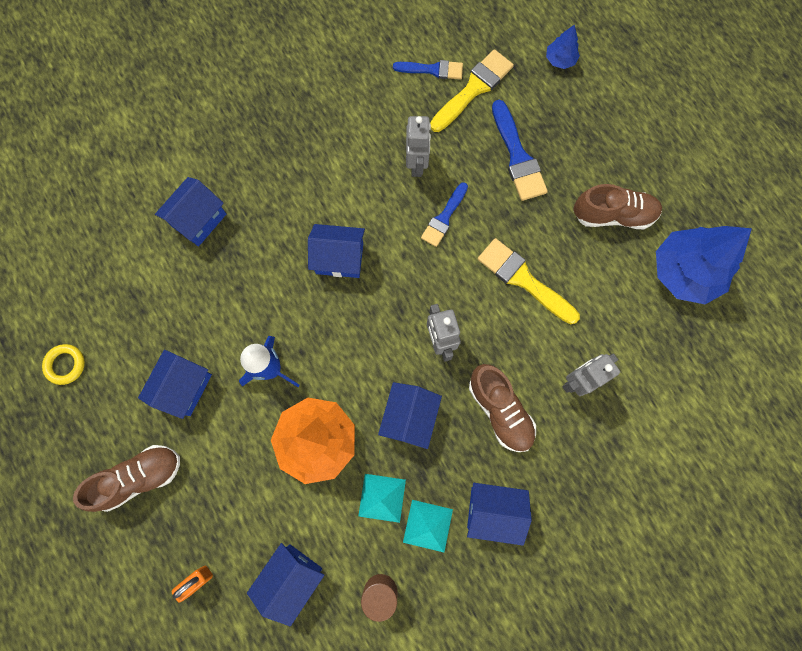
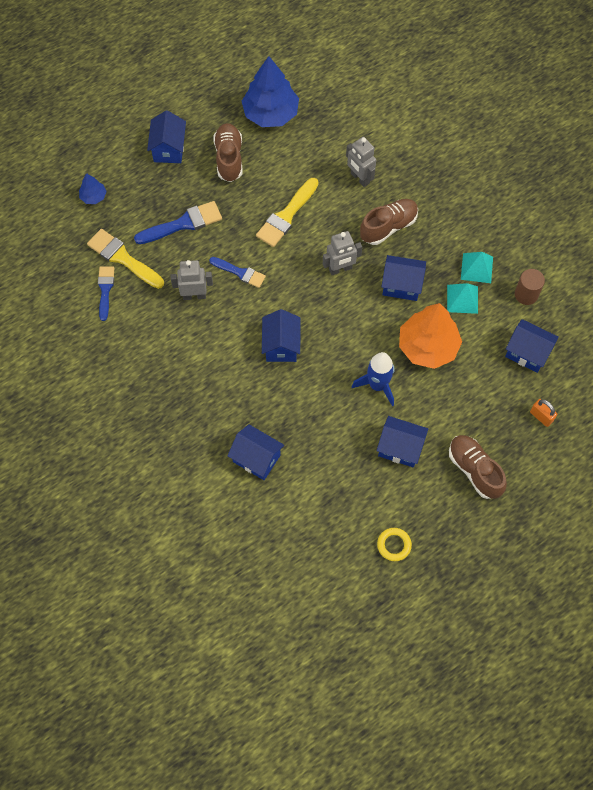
camera: 95 degrees left, 10 degrees down
(493, 510) = (459, 228): blue house -> blue house (169, 149)

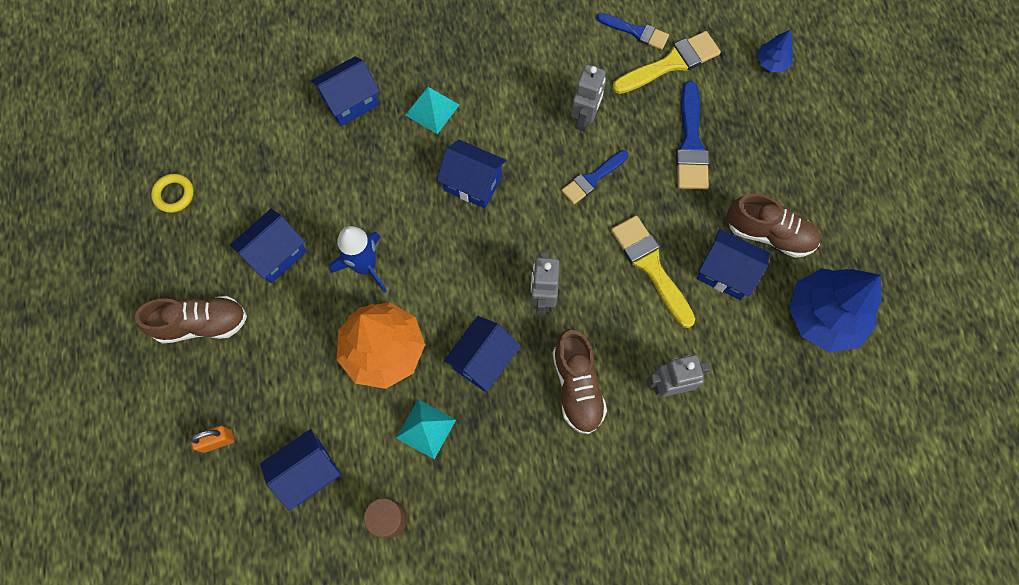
camera: 115 degrees right, 5 degrees up
(169, 149) = (812, 169): blue house -> blue house (726, 272)
(477, 268) = (461, 473): turquoise pyramid -> turquoise pyramid (432, 110)

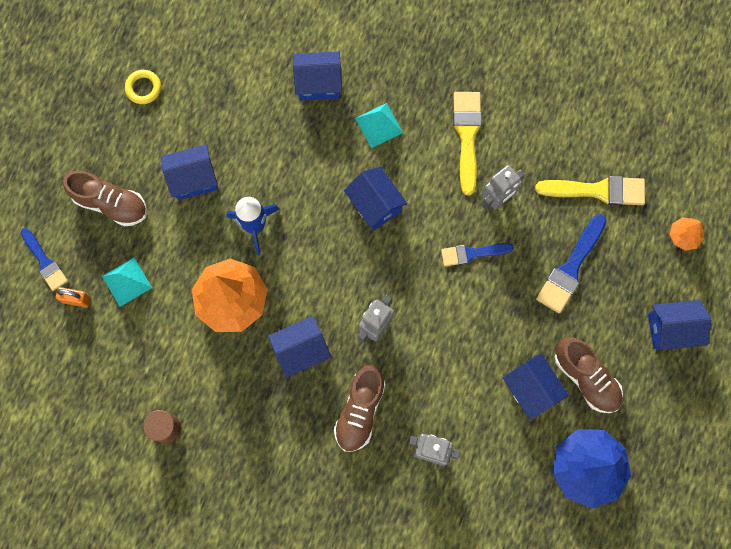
camera: 30 degrees right, 5 degrees up
(308, 472) = (128, 360): blue house -> blue house (671, 329)
(426, 428) = (229, 377): turquoise pyramid -> turquoise pyramid (127, 282)
(635, 32) = (585, 147): blue brush -> blue brush (44, 261)
(651, 267) = (474, 351): yellow brush -> yellow brush (467, 136)
(771, 62) = (683, 236): blue tree -> orange tree

